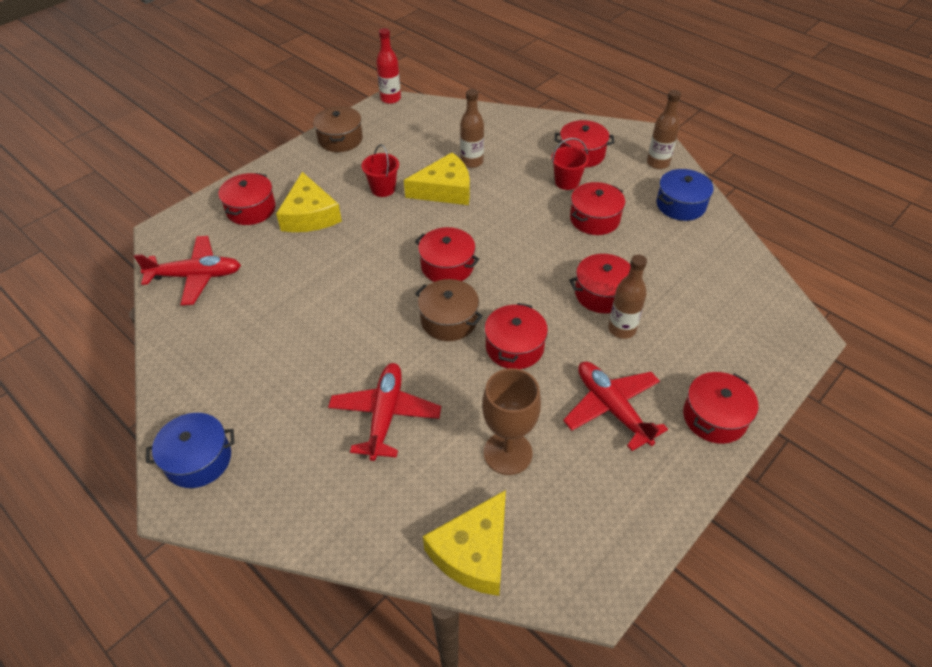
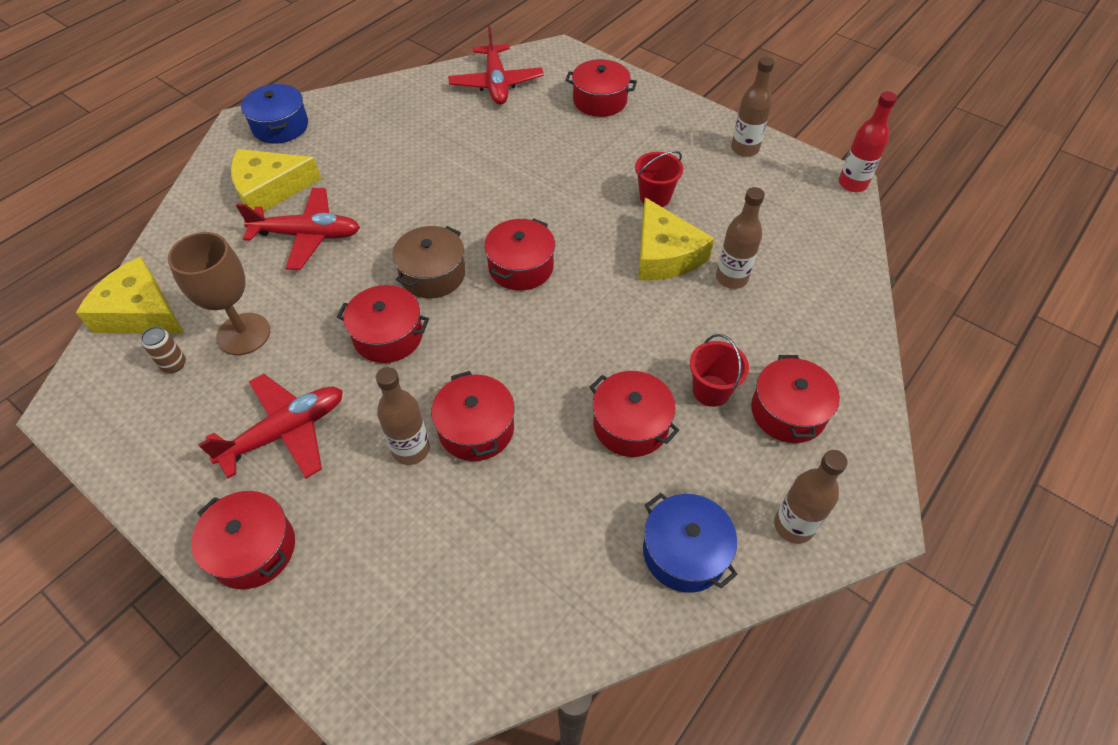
camera: 85 degrees right, 5 degrees up
(310, 215) = (596, 144): yellow cheese -> yellow cheese (270, 189)
(340, 139) = (744, 149): brown pot -> brown bottle
(542, 506) = (174, 364): none -> brown can

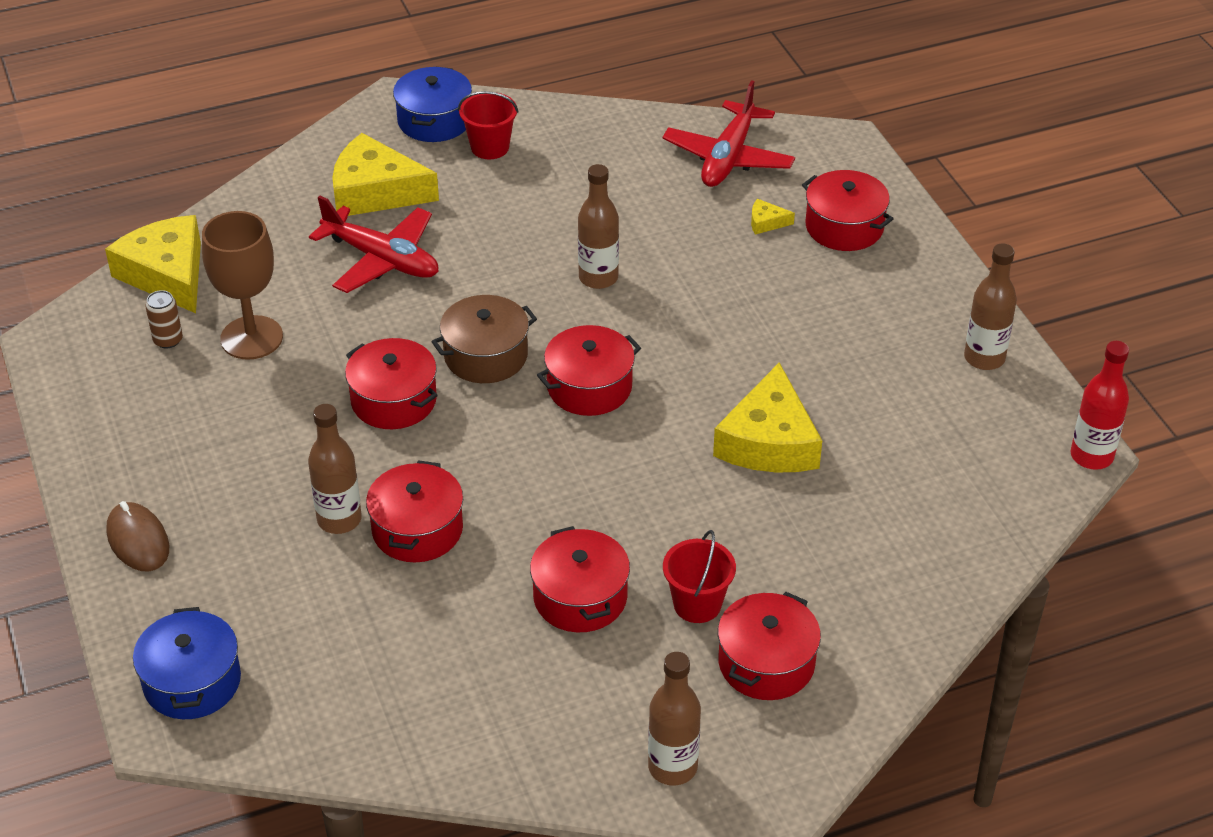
camera: 30 degrees right, 10 degrees down
(253, 549) = (138, 540): red pot -> brown mouse
(285, 432) = (231, 450): red plane -> none
(551, 115) = (766, 222): none -> yellow cheese
(655, 197) = (814, 371): red bucket -> red bucket (490, 147)
(684, 552) = (538, 735): blue pot -> blue pot (192, 681)
(731, 278) = (827, 500): brown bottle -> brown bottle (598, 278)

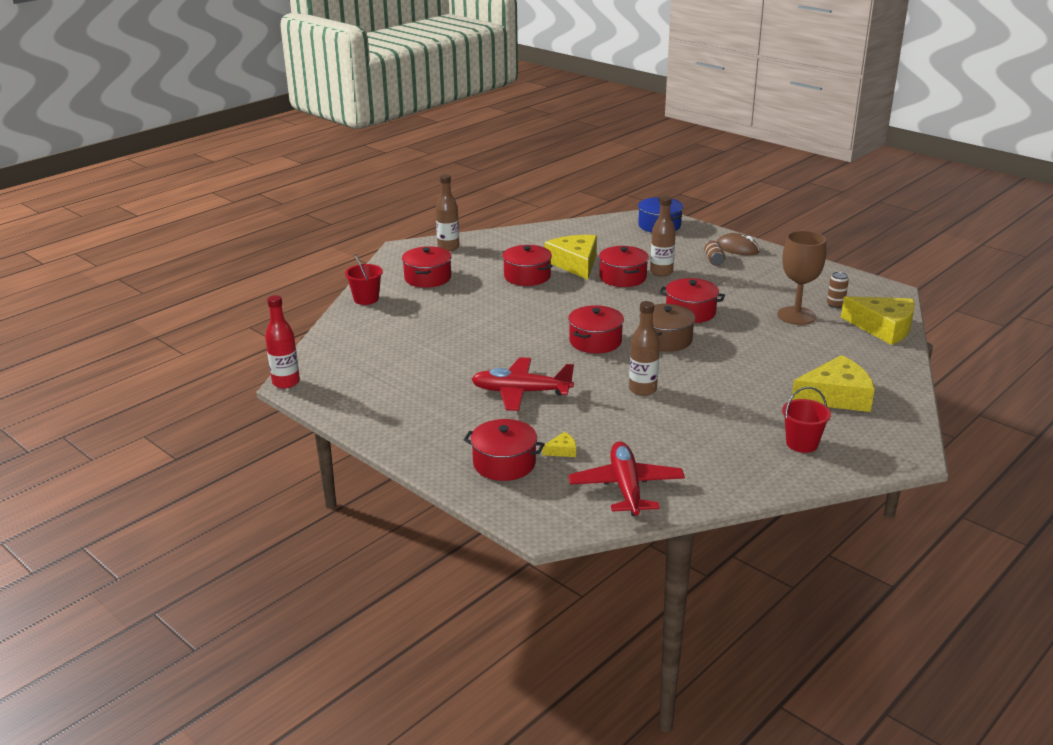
camera: 155 degrees right, 15 degrees down
(216, 522) = (713, 260): none -> brown can
(382, 259) = (780, 364): red plane -> red plane (521, 392)
(434, 120) = (863, 450): blue pot -> none
(697, 604) = (472, 286): red bucket -> red bucket (366, 299)
(769, 441) = (478, 344): yellow cheese -> yellow cheese (575, 263)
(984, 358) = (368, 412): brown bottle -> none

